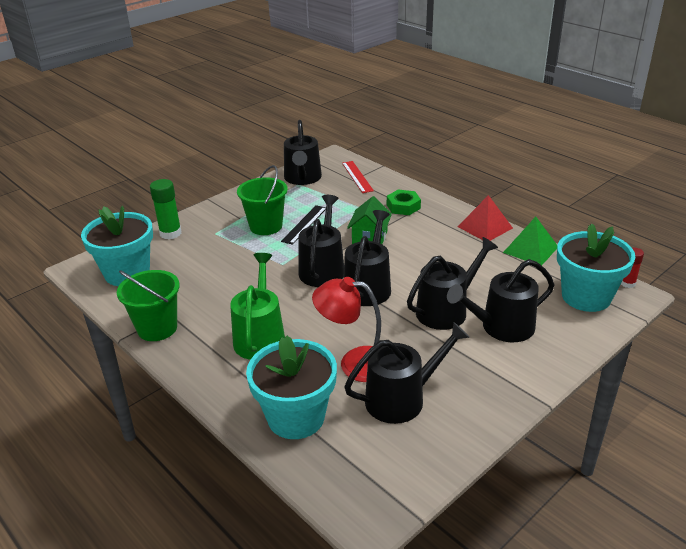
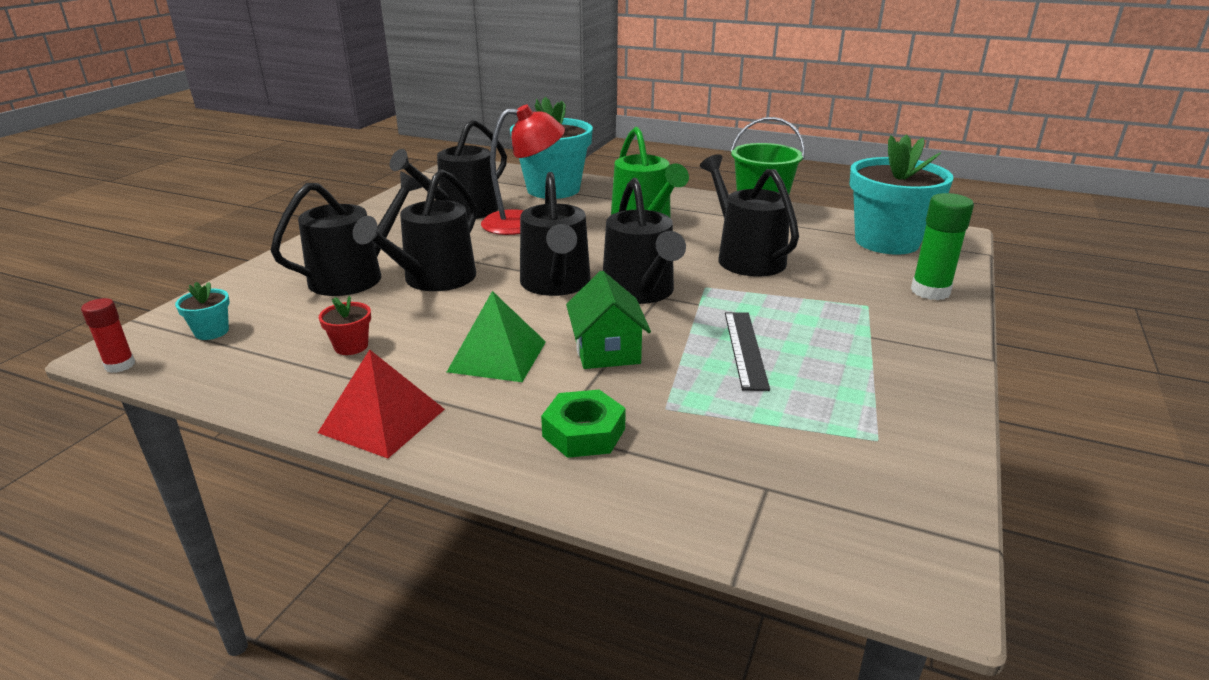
camera: 155 degrees right, 5 degrees down
(266, 226) = (806, 331): green bucket -> none
(302, 178) = (889, 459): black watering can -> black watering can (746, 257)
(357, 176) = (766, 502): red ruler -> none
(501, 268) = (351, 346): none -> red flower pot
(530, 249) = (287, 391): green pyramid -> green pyramid (497, 356)
(586, 297) = (211, 332): turquoise flower pot -> turquoise flower pot, size x0.41

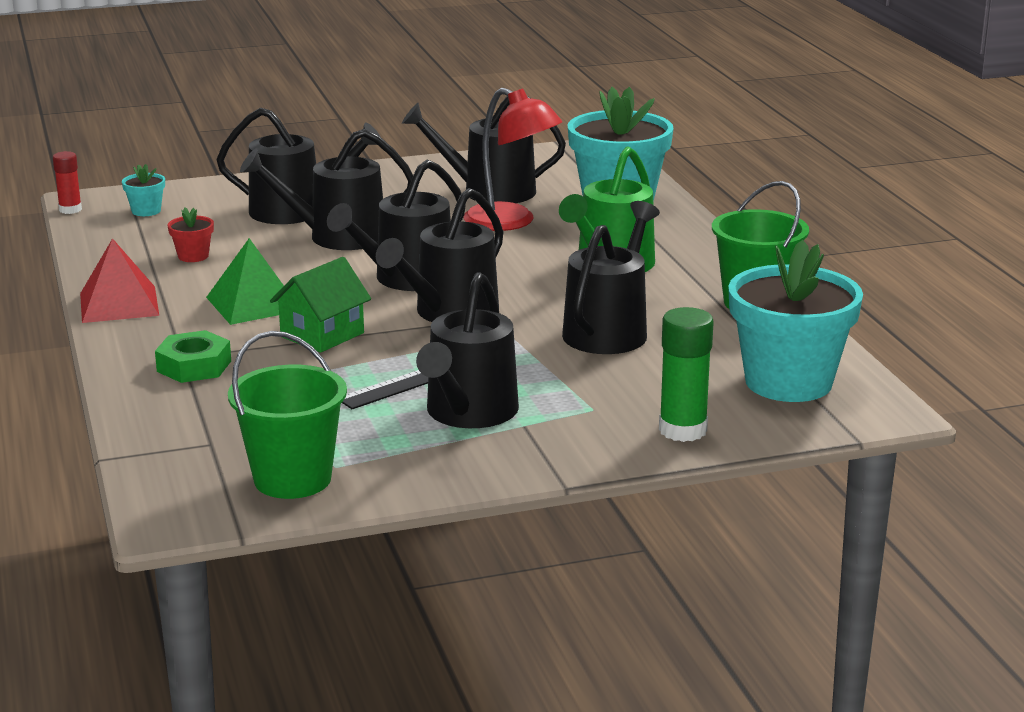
camera: 50 degrees right, 5 degrees down
(828, 347) = (468, 413): none -> black watering can
(887, 471) = (292, 479): none -> green bucket

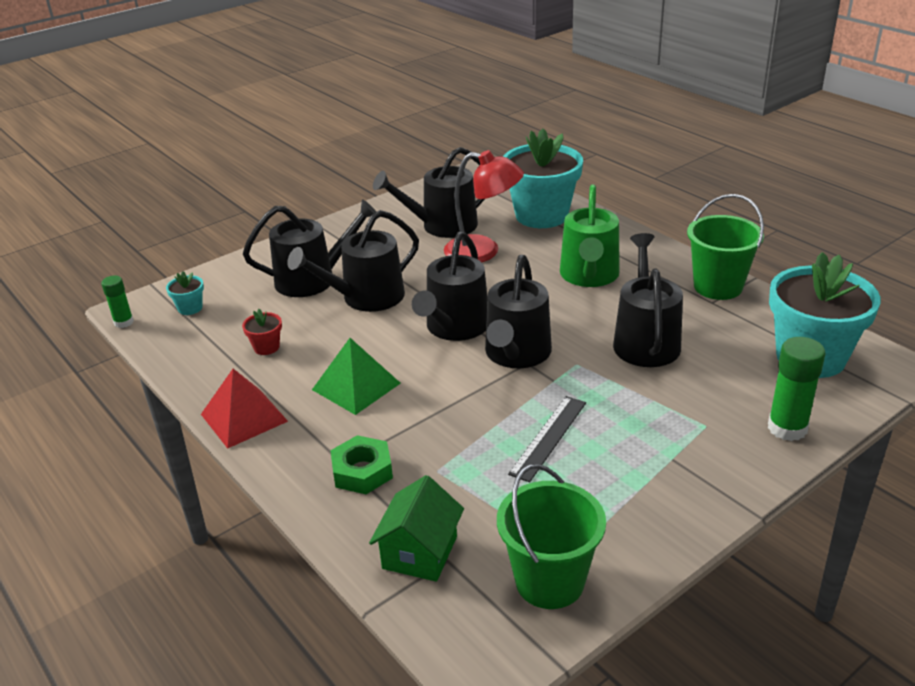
camera: 20 degrees left, 10 degrees up
(70, 210) = (123, 322): red glue stick -> green glue stick
(322, 335) = (438, 405): green house -> green house (420, 552)
(468, 413) = (621, 458): black watering can -> none

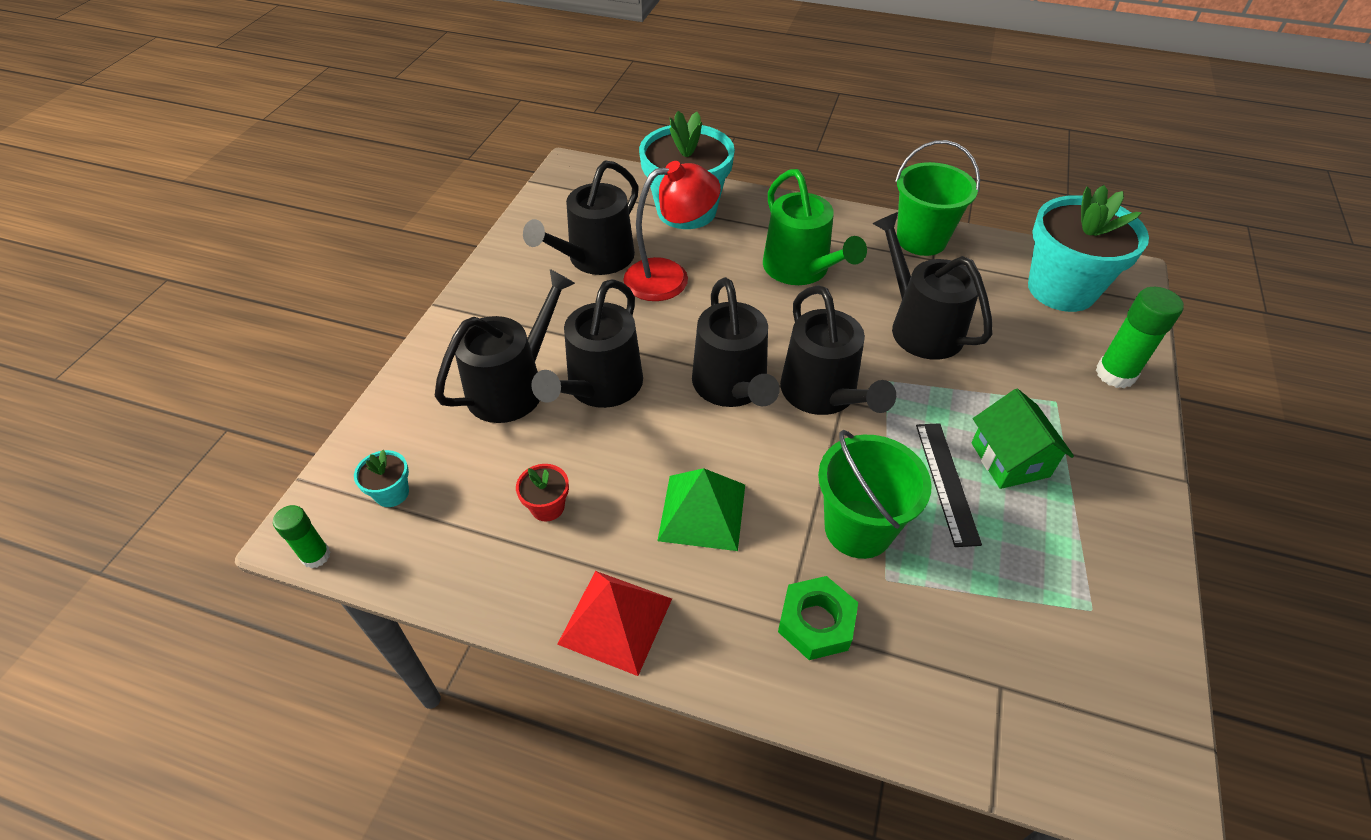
camera: 35 degrees left, 15 degrees up
(420, 552) = (969, 693): green house -> green house (1010, 460)
(549, 581) = (1107, 654): green bucket -> green bucket (858, 528)

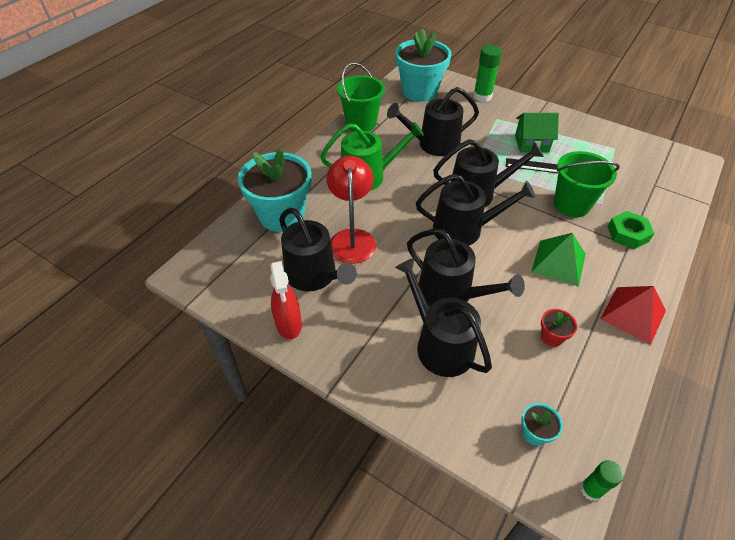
camera: 75 degrees left, 0 degrees up
(518, 255) = (289, 324): none -> red spray bottle

